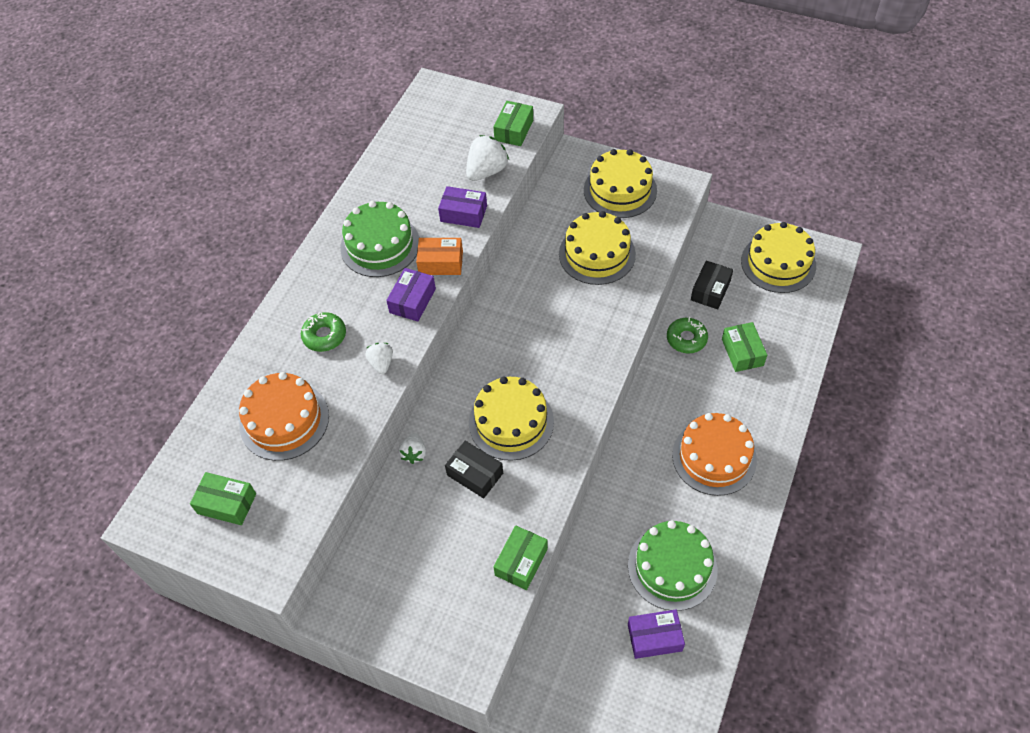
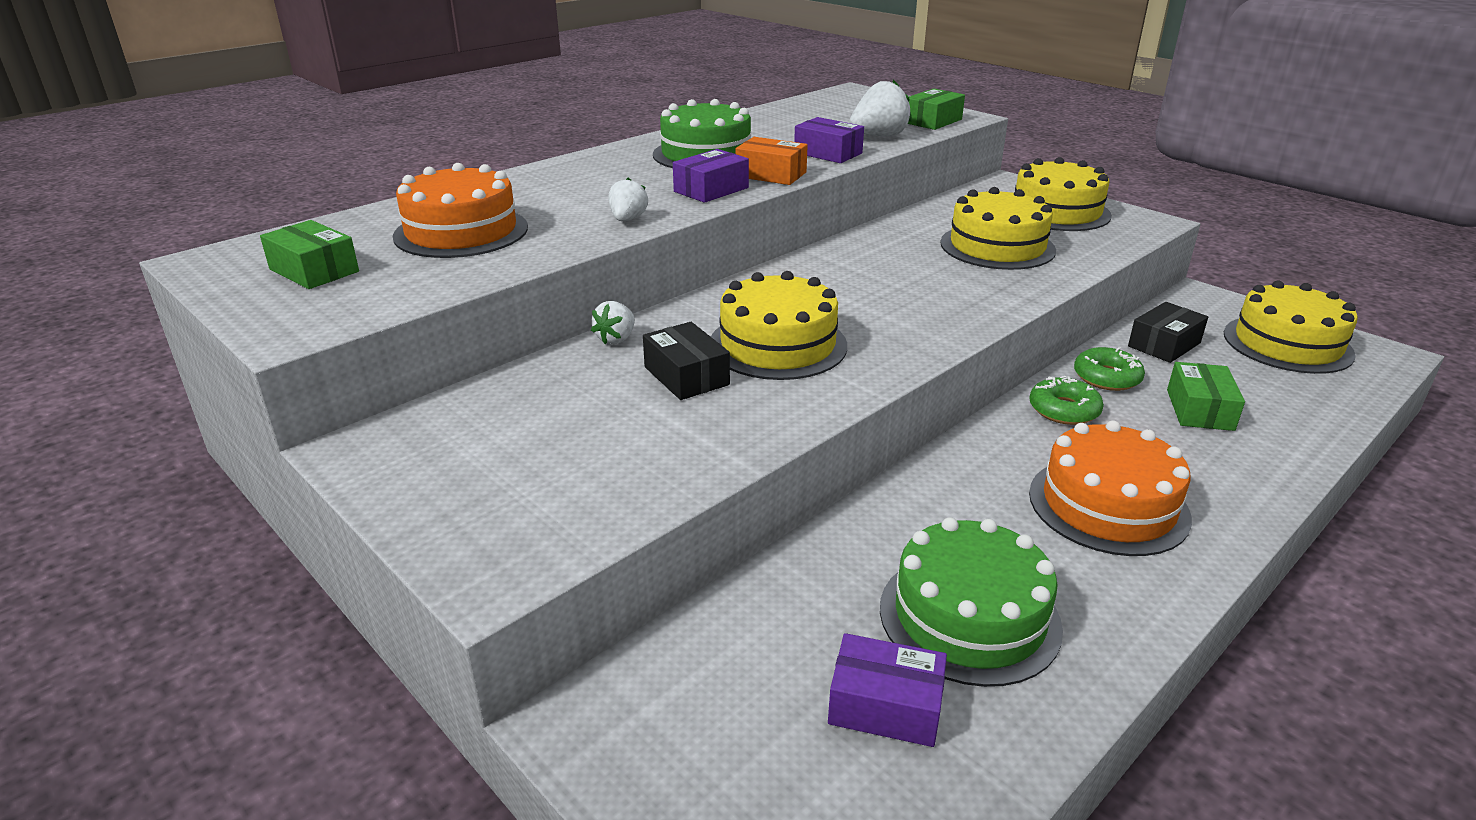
camera: 20 degrees right, 25 degrees down
(324, 336) = (578, 191): green donut -> green donut (1064, 410)
(521, 562) = (687, 478): green box -> none

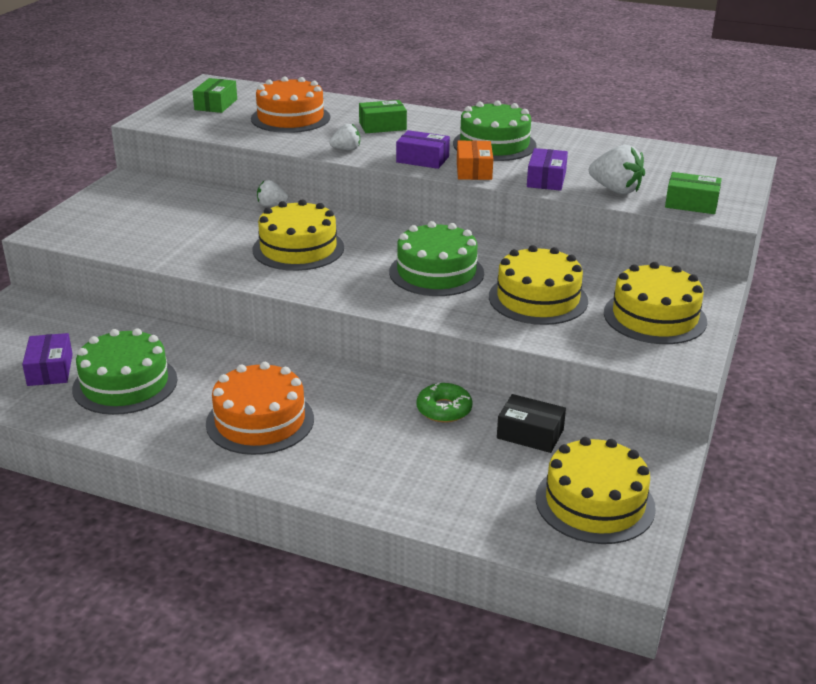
camera: 65 degrees right, 0 degrees up
(686, 376) = (241, 232): black box -> none
(906, 279) = (436, 272): none -> green cake
(1064, 410) = (376, 394): green donut -> none
(1200, 410) = (422, 455): green box -> green box (382, 126)

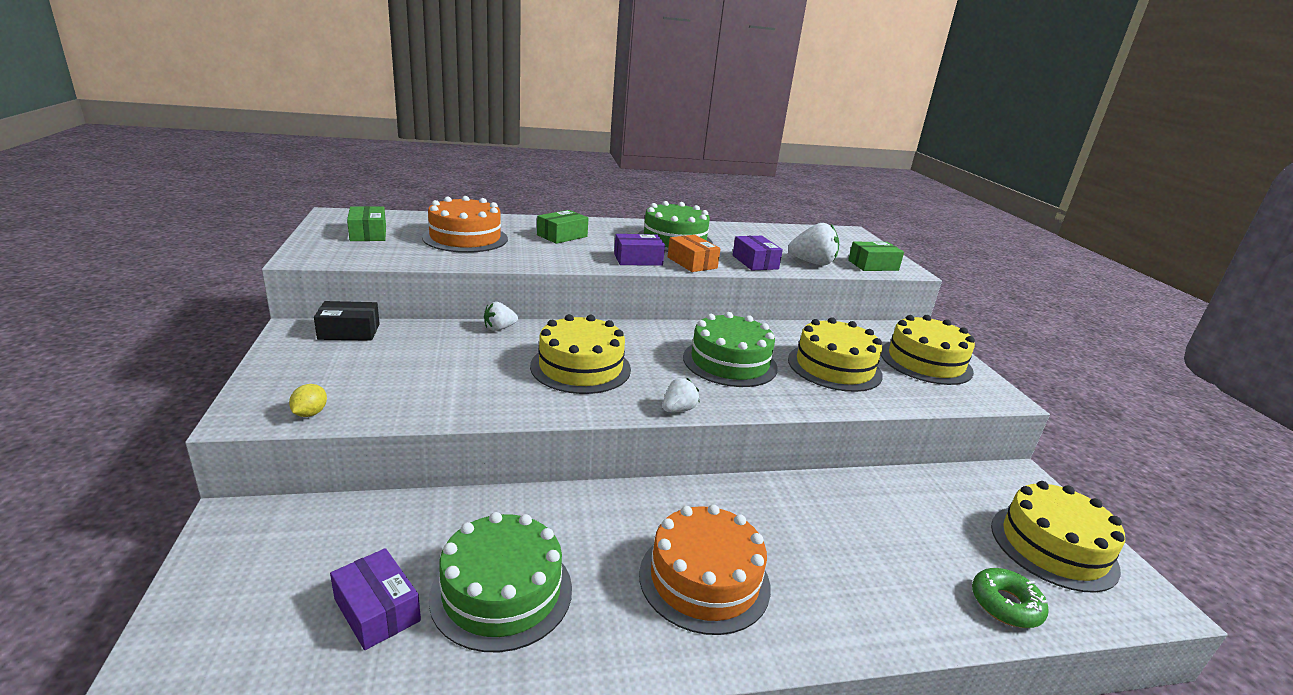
camera: 35 degrees left, 5 degrees down
(80, 239) = (310, 413): none -> yellow lemon
(346, 149) = (559, 259): white strawberry -> white strawberry (678, 410)
(444, 409) = (840, 497): green donut -> green donut (1005, 604)
(530, 434) = (928, 497): black box -> black box (349, 331)

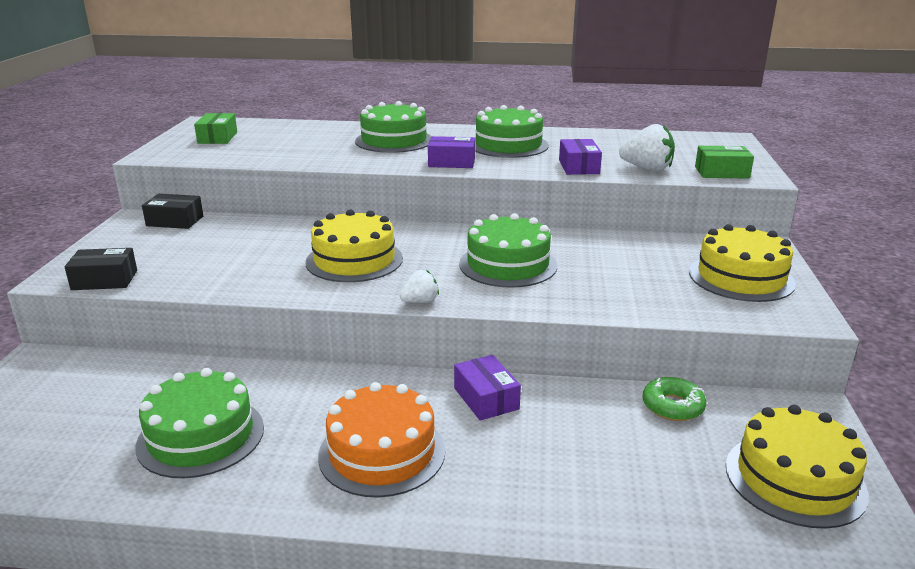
camera: 20 degrees right, 0 degrees up
(310, 413) = (104, 280): yellow lemon -> black box
(377, 610) = (99, 434): purple box -> purple box (486, 398)
(465, 238) = (300, 142): orange cake -> none
(499, 328) = (304, 224): white strawberry -> none
(562, 236) = (394, 140): green box -> green cake
(692, 263) = (506, 166): orange box -> none
(834, 367) = (622, 276): yellow cake -> none
(1005, 604) = (687, 521): green donut -> green donut (672, 406)

